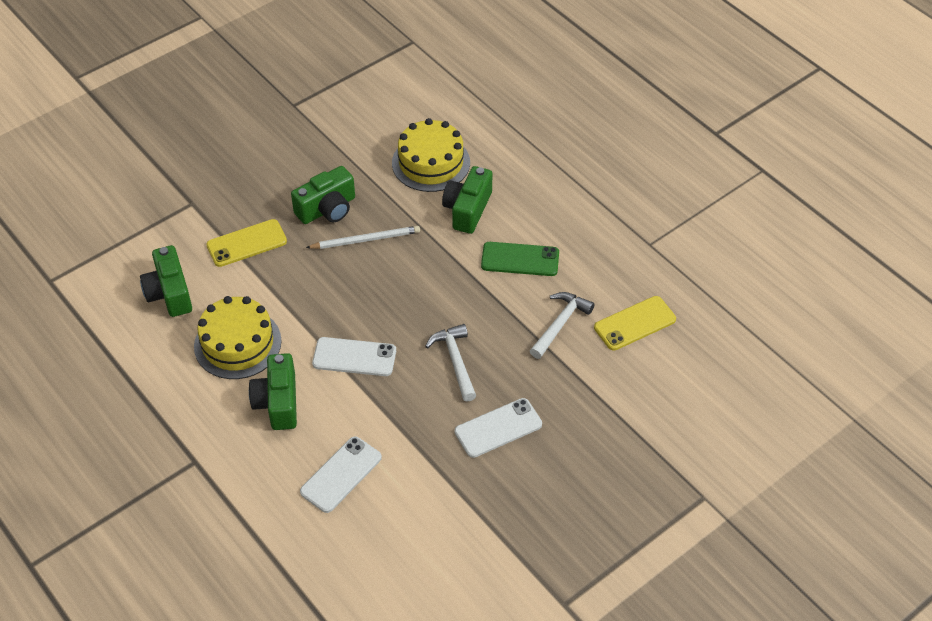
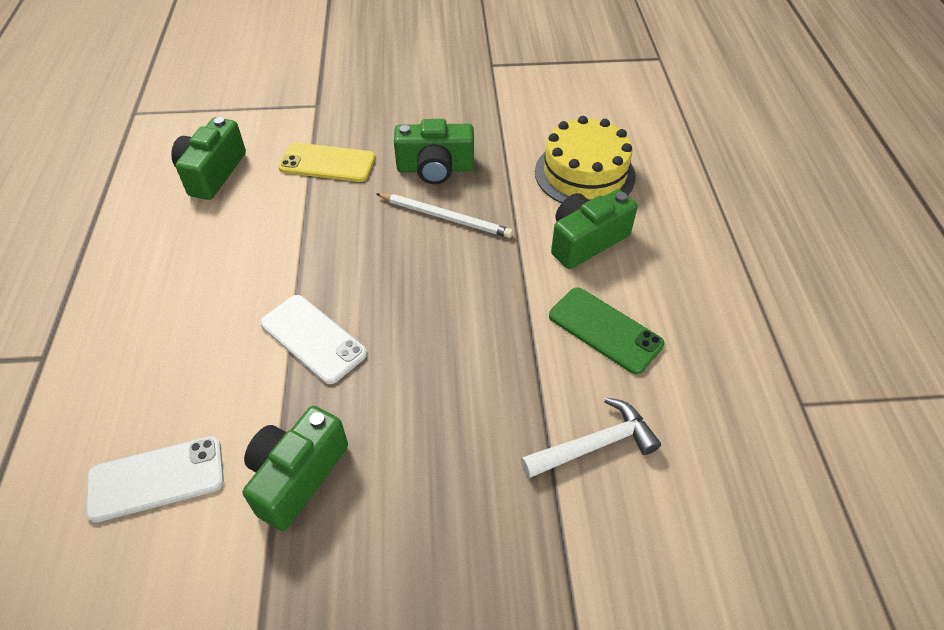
camera: 35 degrees right, 0 degrees up
(237, 343) = (217, 255): yellow cake -> none
(278, 402) = (187, 342): green camera -> green camera (297, 476)
(455, 361) = (420, 413): white hammer -> none
(498, 428) = (393, 546): white phone -> none
(634, 323) = (705, 508): yellow phone -> none

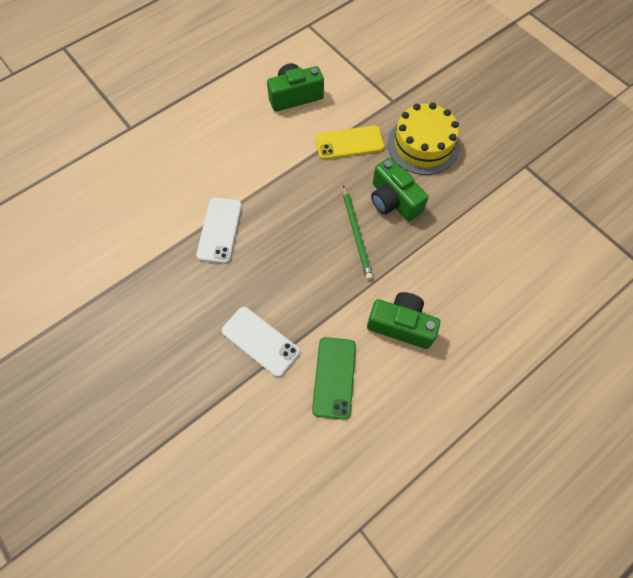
camera: 55 degrees right, 15 degrees up
(156, 479) = (100, 225): white phone -> white phone (260, 341)
(297, 476) = (137, 282): green camera -> none
(327, 163) = (349, 143): yellow phone -> yellow phone turned 75 degrees counterclockwise
(445, 217) = (356, 234): white pencil -> green pencil
(584, 174) = (464, 289): yellow cake -> yellow cake (423, 145)
(594, 445) = (247, 416): white hammer -> none

